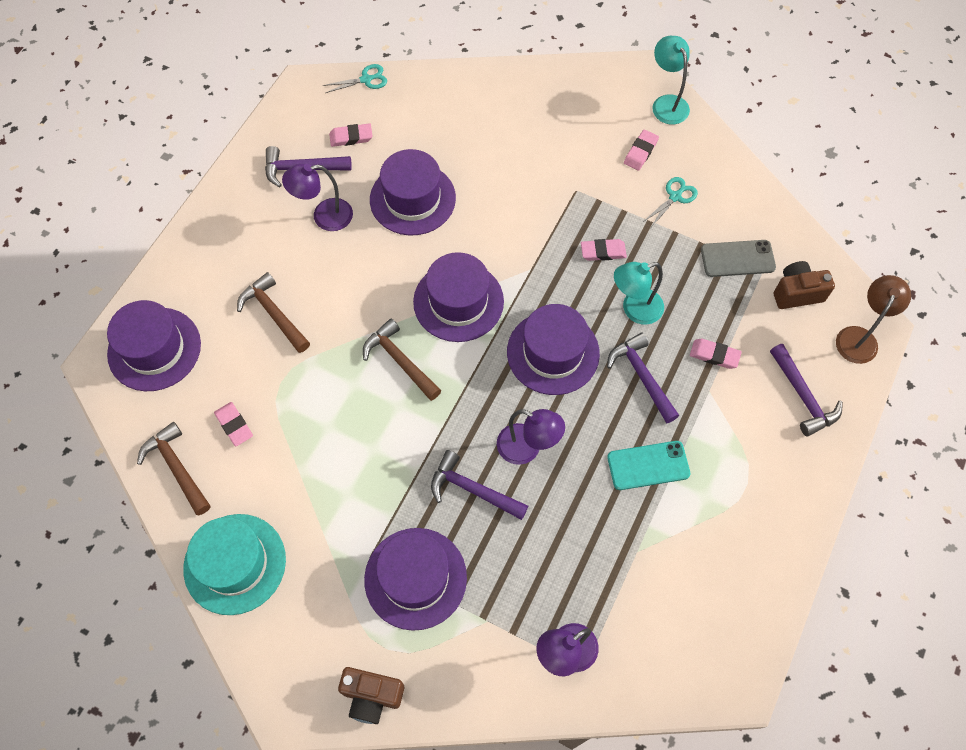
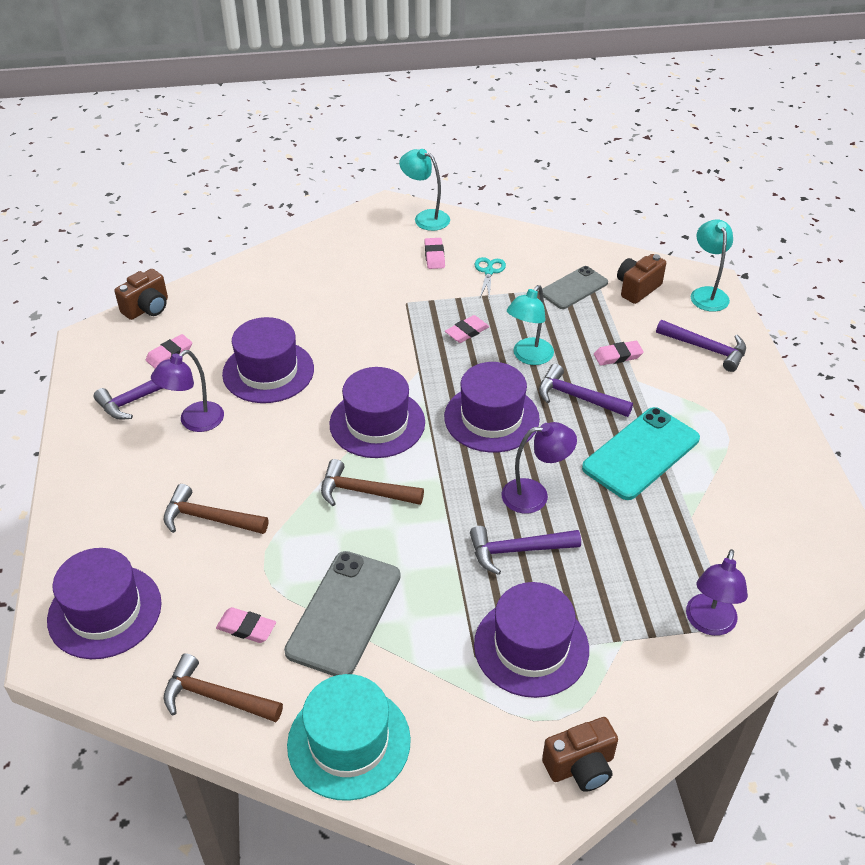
camera: 35 degrees left, 20 degrees down
(307, 458) = (344, 613): none -> grey phone
(366, 79) = (147, 308): turquoise scissors -> brown camera
(648, 465) = (641, 453): turquoise phone -> turquoise phone, size x1.55
(859, 337) = (707, 294): brown lamp -> turquoise lamp

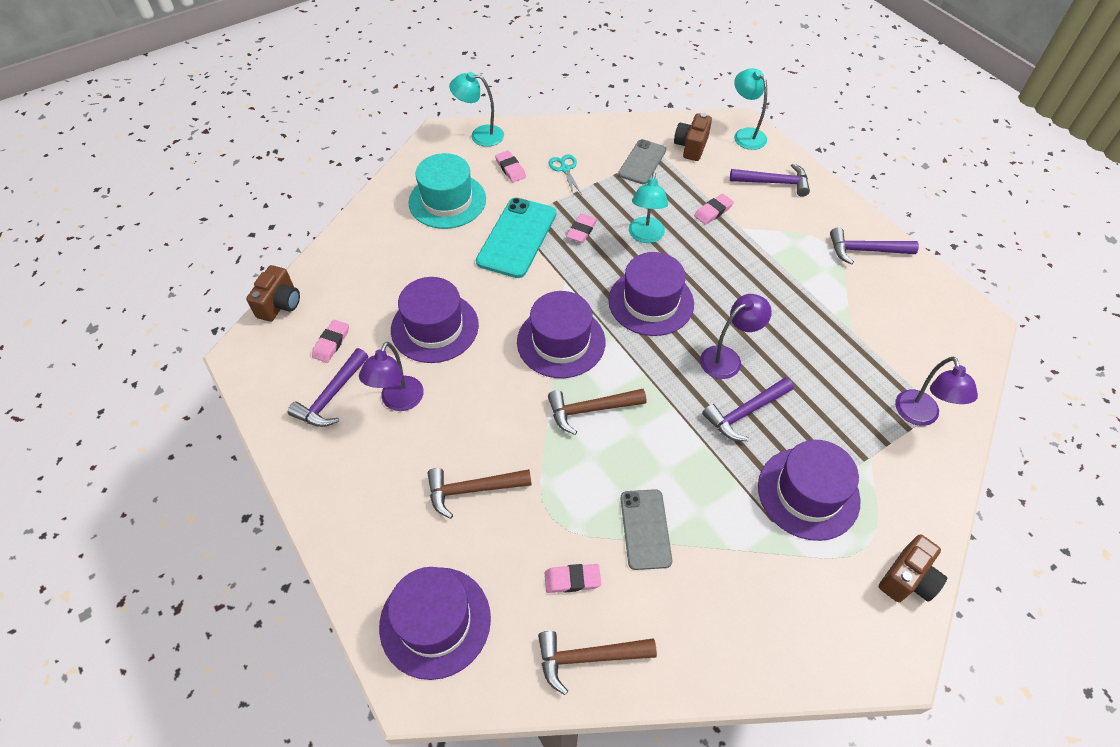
camera: 25 degrees left, 10 degrees up
(344, 613) = (645, 529): grey phone -> grey phone, size x0.65
(349, 742) = (724, 645): turquoise hat -> turquoise hat (447, 201)
(578, 397) = (706, 259): purple hammer -> purple hammer (865, 250)
(641, 453) = (783, 290): turquoise phone -> turquoise phone (517, 237)

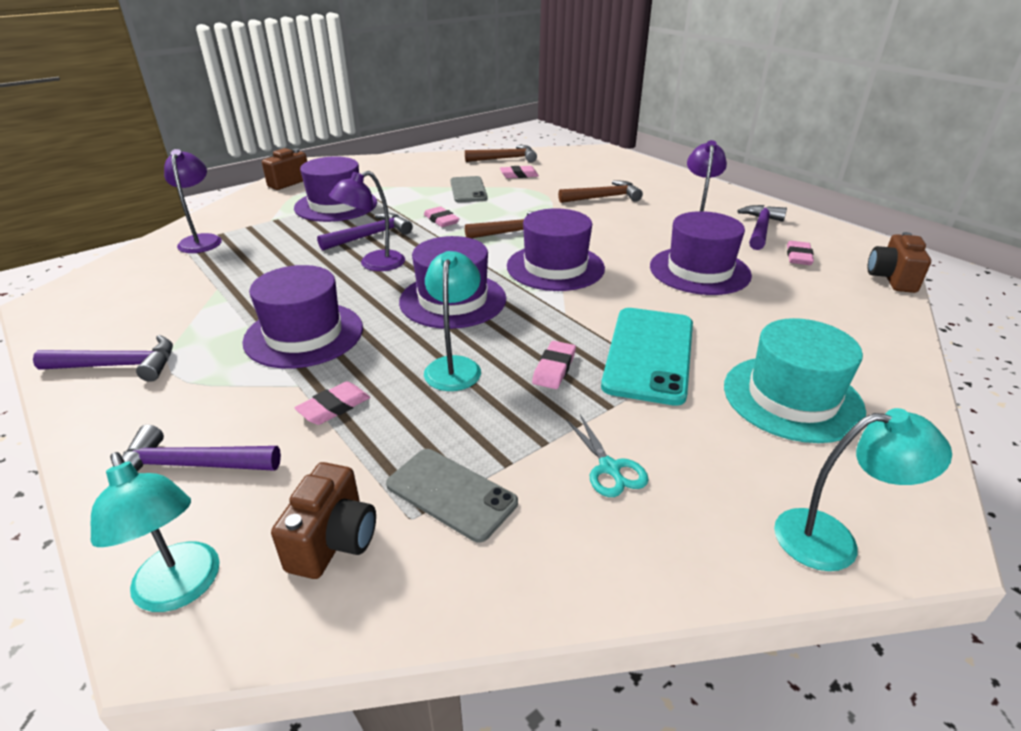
camera: 175 degrees right, 20 degrees down
(435, 621) = (602, 163): purple hat -> purple hat (304, 334)
(510, 169) = (718, 462): pink eraser -> pink eraser (441, 220)
(642, 162) = (451, 494): grey phone -> grey phone turned 75 degrees counterclockwise

